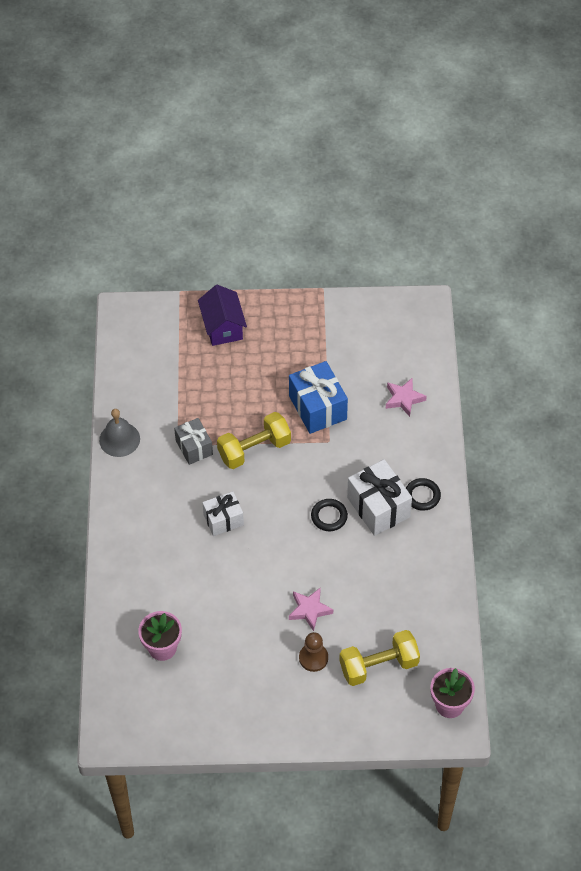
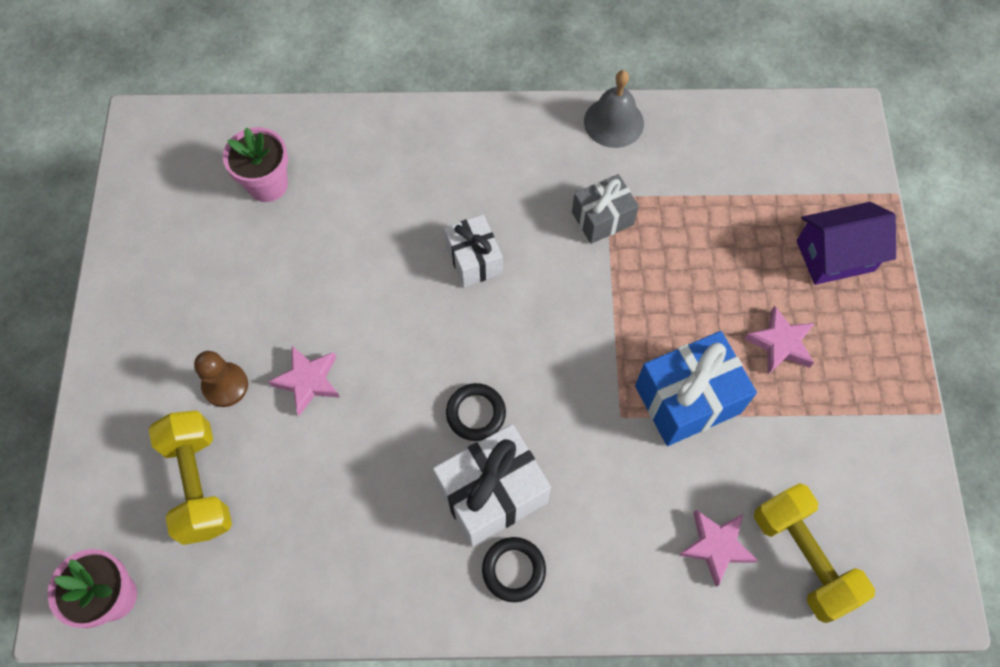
camera: 90 degrees right, 10 degrees up
(254, 449) = (602, 302): yellow dumbbell -> yellow dumbbell (803, 557)
(281, 359) = (780, 343): none -> pink star

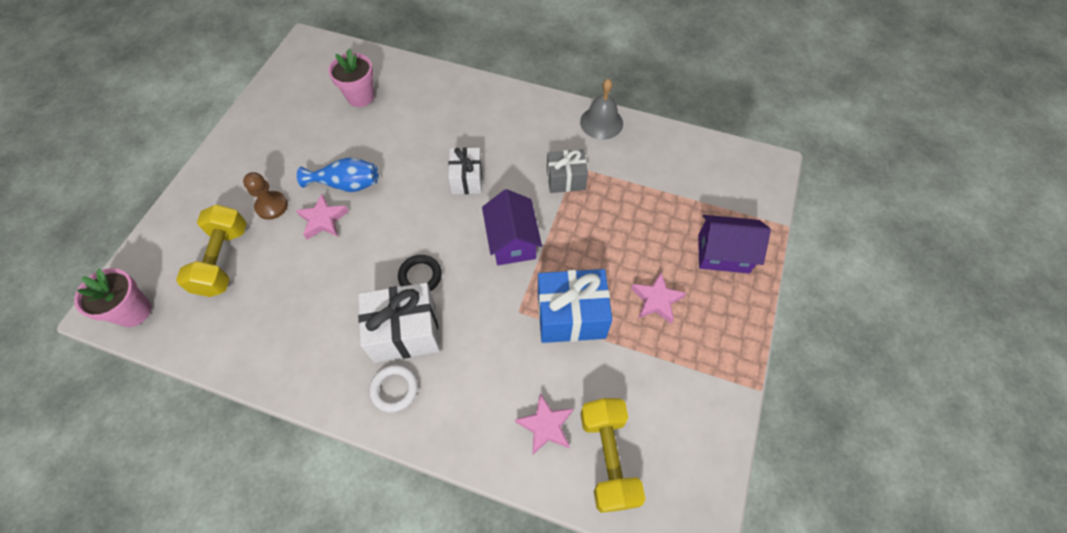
camera: 20 degrees right, 5 degrees down
(314, 320) = (347, 184): none -> blue vase
(513, 570) = (394, 389): black ring -> white ring
(571, 326) = (512, 241): none -> purple house

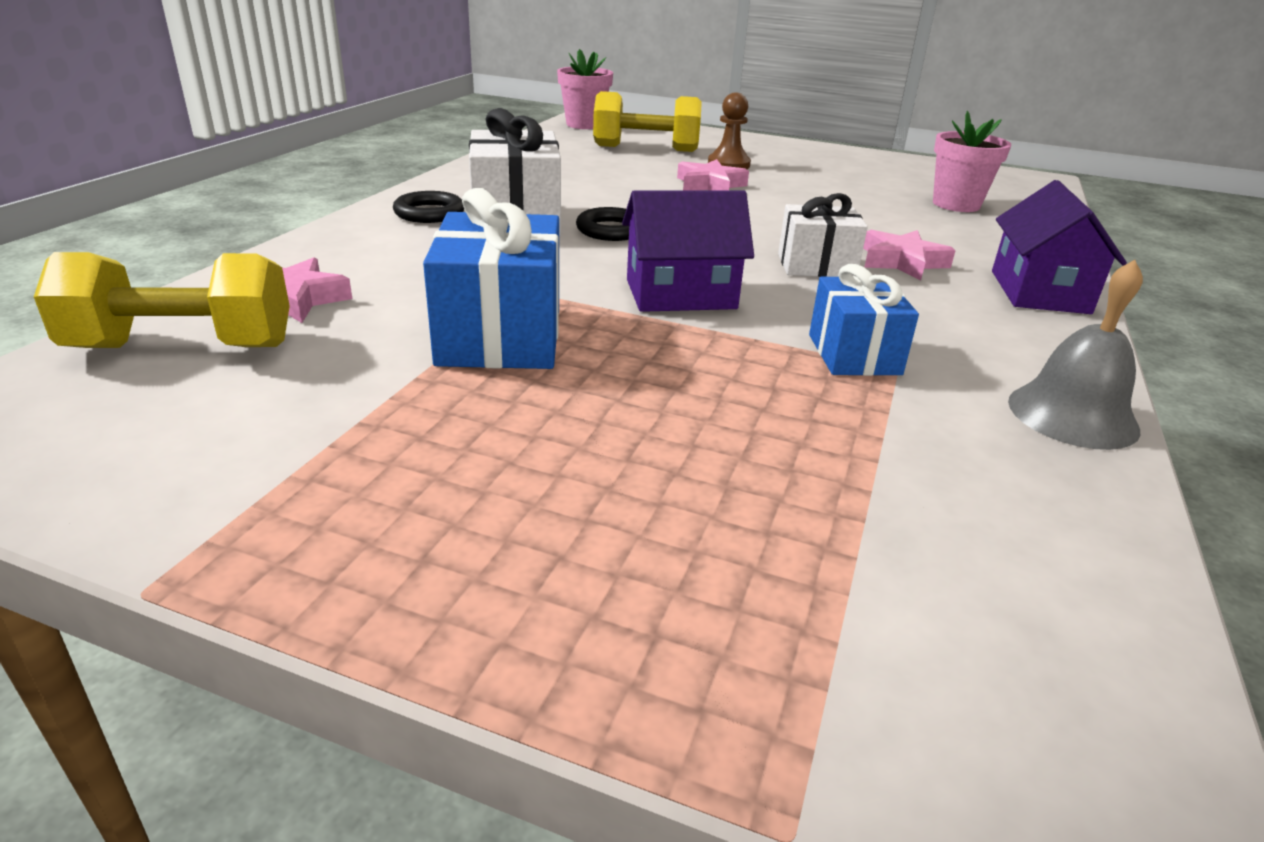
camera: 90 degrees right, 30 degrees down
(347, 184) = (776, 196): blue vase -> none
(394, 389) = (429, 213): white ring -> black ring
(566, 179) = (854, 354): grey gift -> blue gift
(656, 300) = (507, 440): pink star -> pink star (902, 262)
(723, 254) = (645, 589): purple house -> purple house (1039, 292)

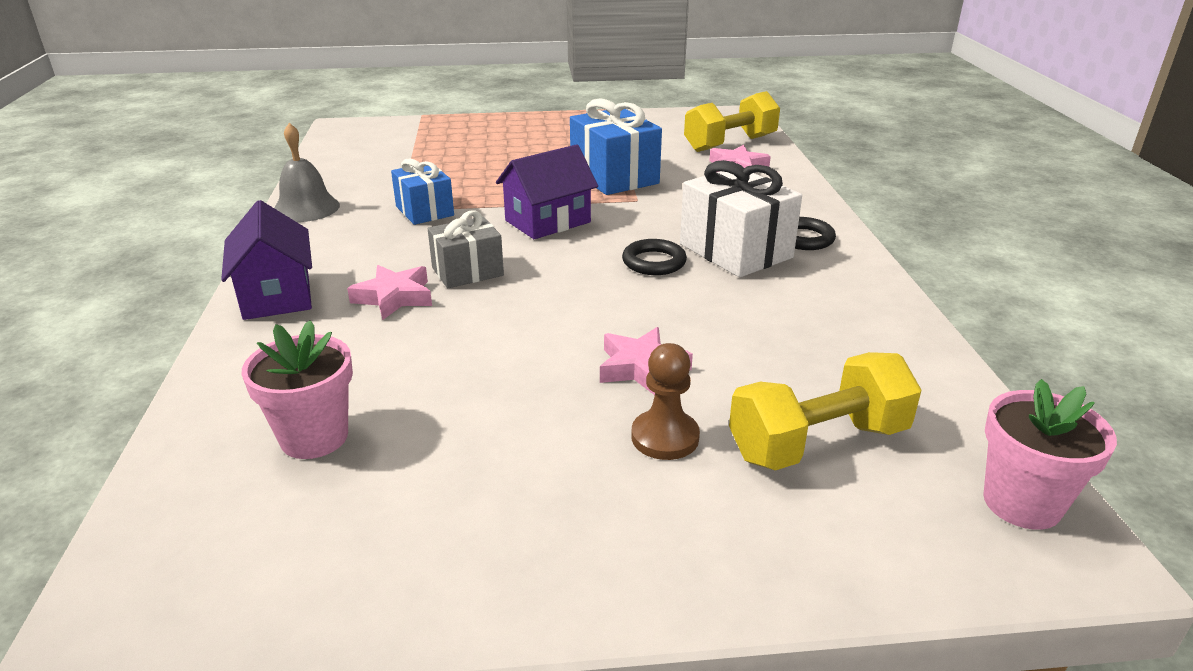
camera: 155 degrees right, 0 degrees up
(816, 266) = (467, 272): white gift -> grey gift

